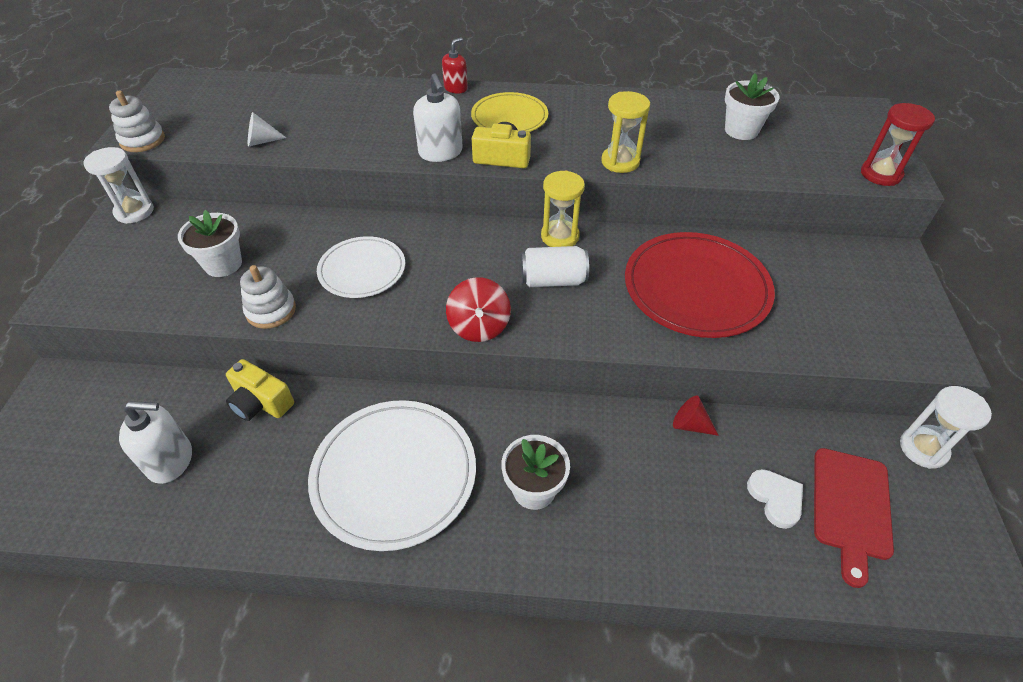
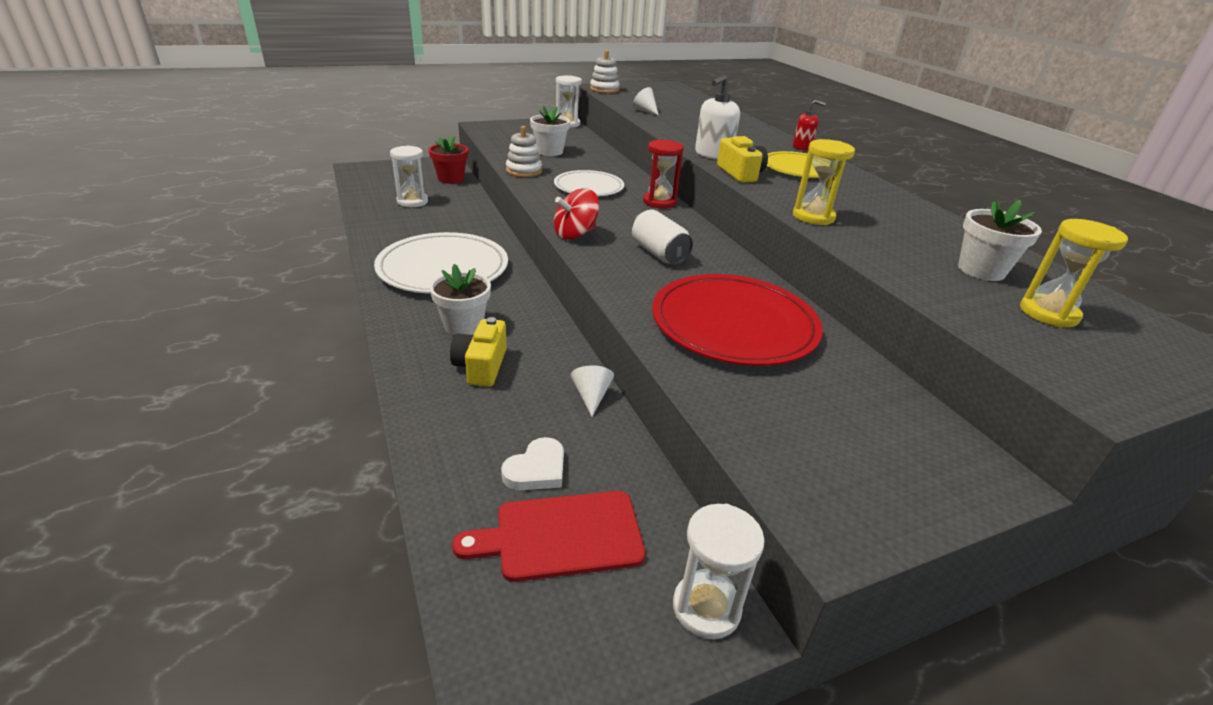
camera: 60 degrees right, 15 degrees down
(126, 394) = (451, 179): none -> red flower pot
(171, 460) = (412, 201): white soap dispenser -> white hourglass
(261, 402) = (472, 213): yellow camera -> yellow camera (481, 366)
(560, 236) = (717, 247): yellow hourglass -> yellow hourglass (1048, 313)
(690, 424) = (591, 396): red cone -> white cone
(880, 174) = (1072, 376): red hourglass -> red hourglass (659, 202)

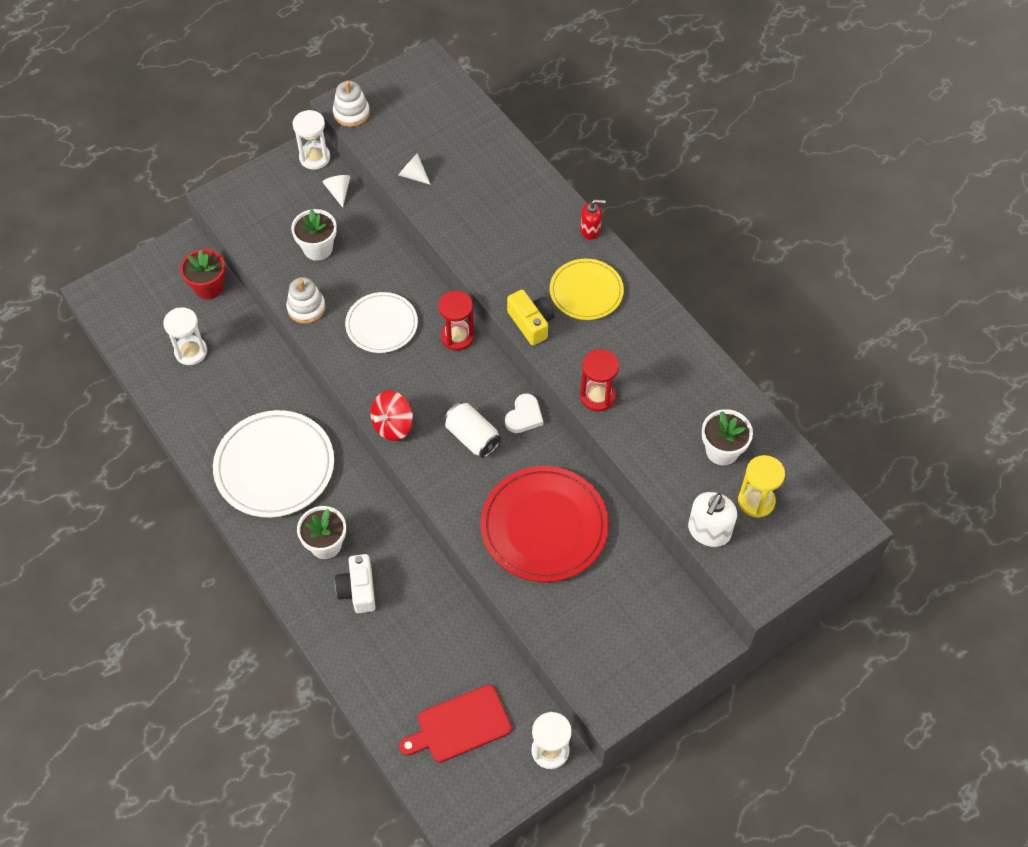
camera: 10 degrees left, 25 degrees up
(481, 366) = (358, 590): yellow camera -> white camera
(536, 469) = (430, 679): white heart -> white heart (524, 416)
(591, 396) = (449, 600): white cone -> white cone (338, 192)
(713, 154) = (501, 283): white soap dispenser -> white soap dispenser (709, 531)
(813, 217) = (597, 396): yellow hourglass -> red hourglass

